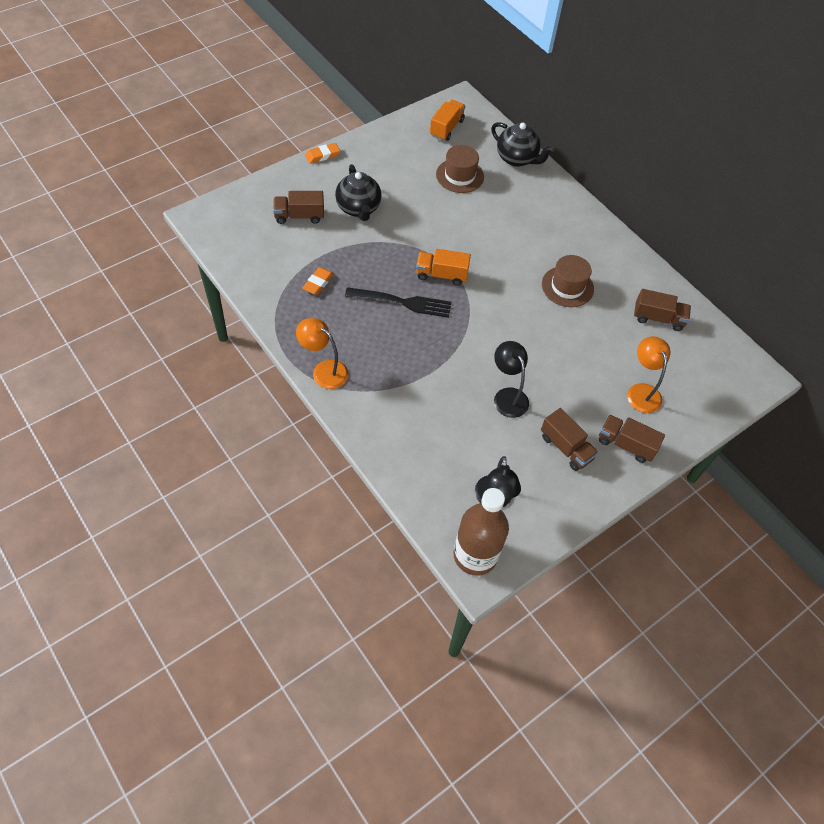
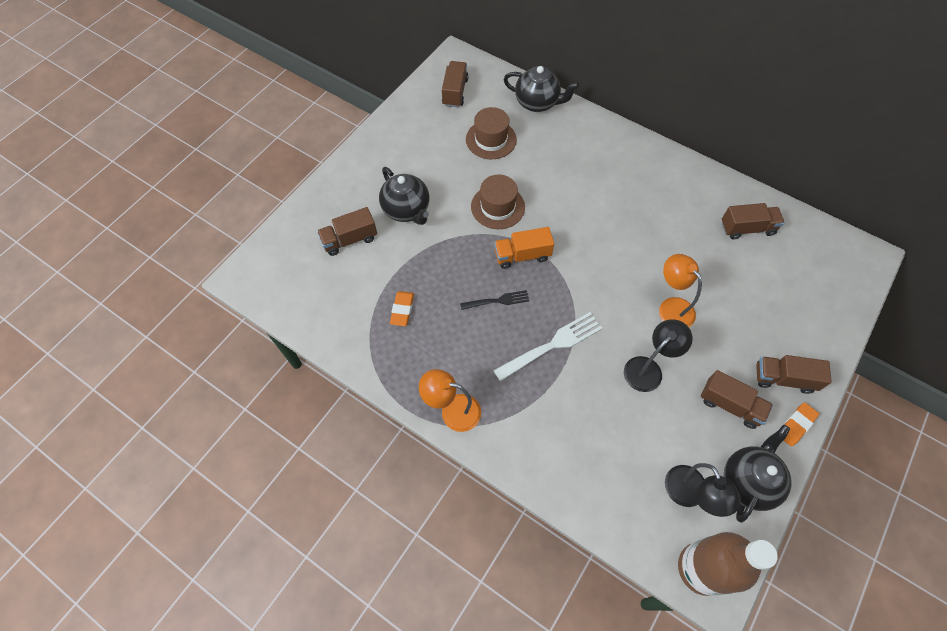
camera: 15 degrees left, 5 degrees up
(322, 155) = (344, 162): orange eraser -> orange eraser (796, 425)
(402, 302) = (497, 301): black fork -> black fork, size x0.60
(432, 351) = (551, 346): none -> white fork
(446, 128) = (455, 92): orange truck -> brown truck
(507, 396) = (648, 368): black lamp -> black lamp turned 90 degrees clockwise
(550, 508) = (748, 481): none -> black teapot
(567, 286) = (648, 224): brown hat -> brown hat (497, 207)
(641, 391) = (770, 314): orange lamp -> orange lamp (671, 307)

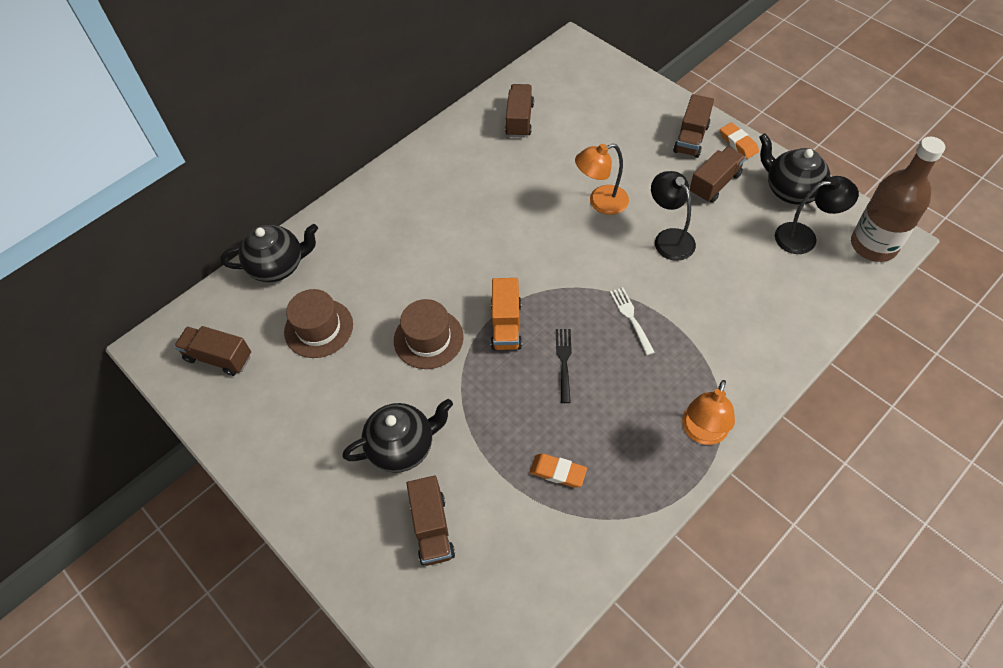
camera: 75 degrees left, 5 degrees down
(537, 103) = (278, 266): black teapot -> black teapot turned 45 degrees clockwise
(551, 346) = (631, 318): white fork -> white fork, size x0.60

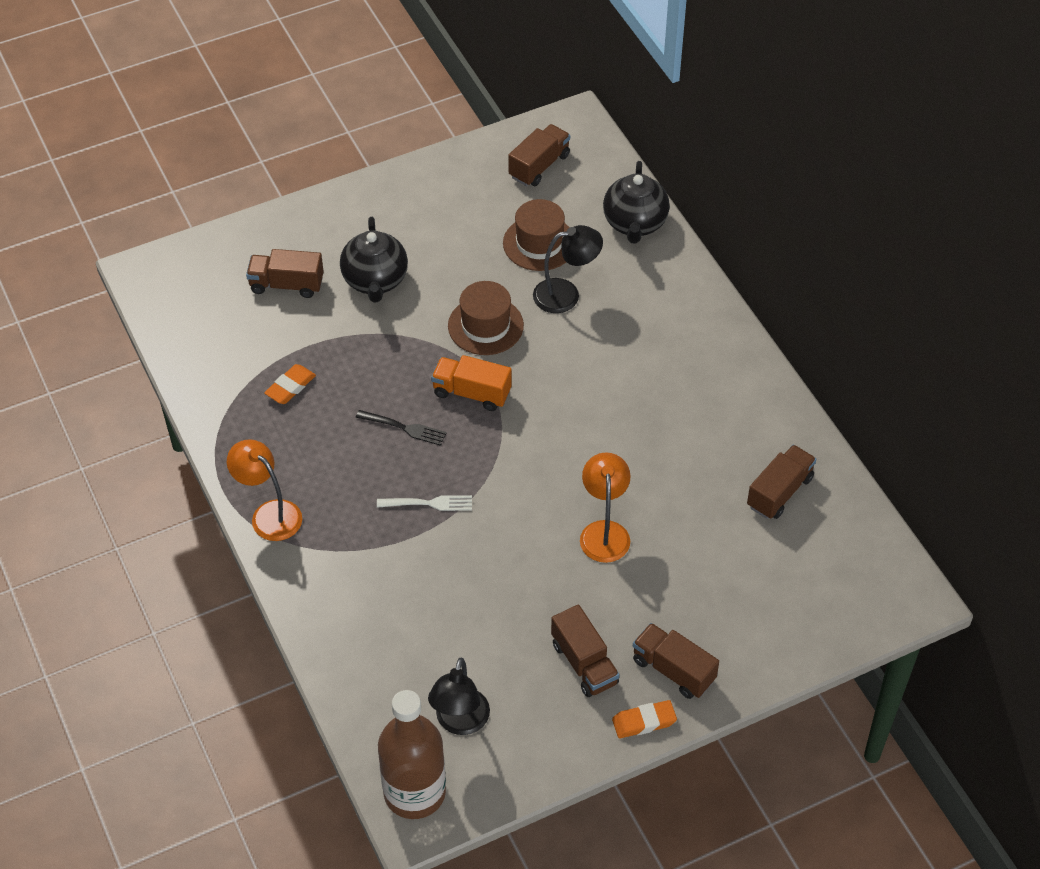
camera: 105 degrees right, 5 degrees down
(519, 120) = (779, 492): brown truck -> brown truck turned 75 degrees counterclockwise
(669, 238) = (520, 580): black lamp -> black lamp (566, 294)
(790, 191) = (538, 744): black teapot -> none

